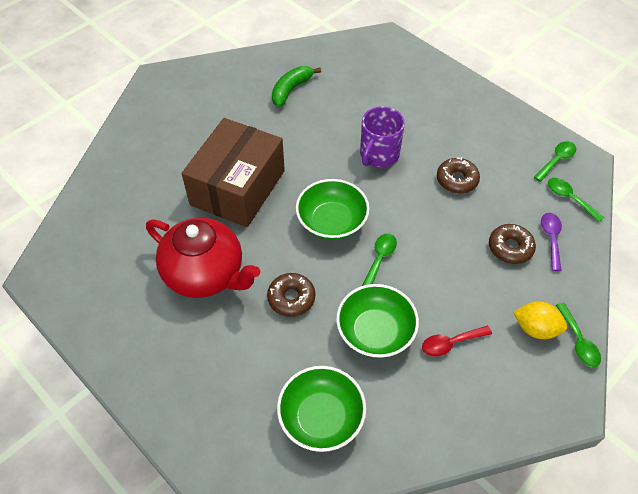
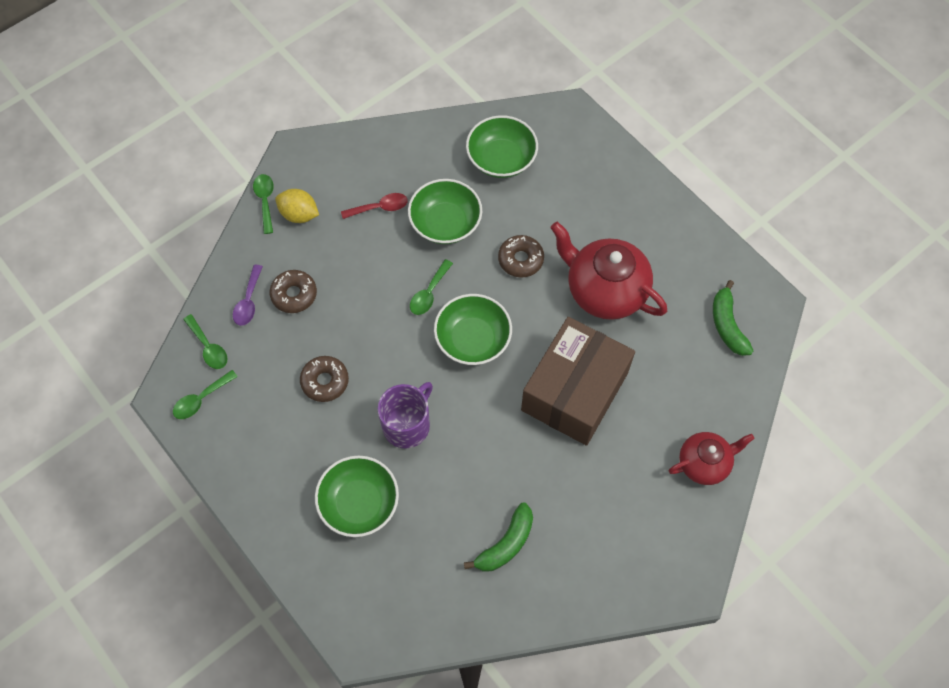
camera: 175 degrees left, 10 degrees up
(88, 251) = (727, 325): none -> green banana
(133, 146) = (704, 463): none -> red teapot
(405, 105) = (359, 503): none -> green bowl

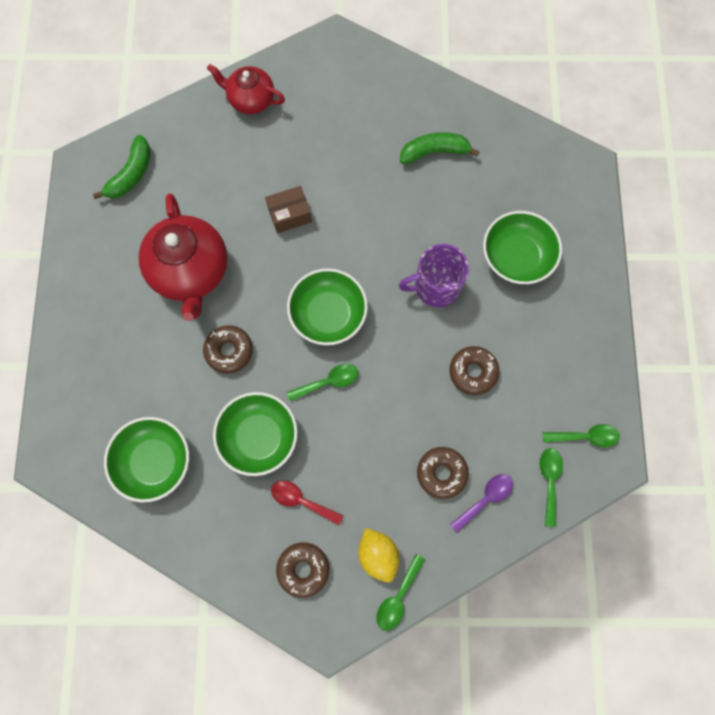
camera: 140 degrees left, 10 degrees up
(343, 172) = (303, 569): none -> brown donut
(575, 391) = (289, 214): brown box -> brown box, size x0.43

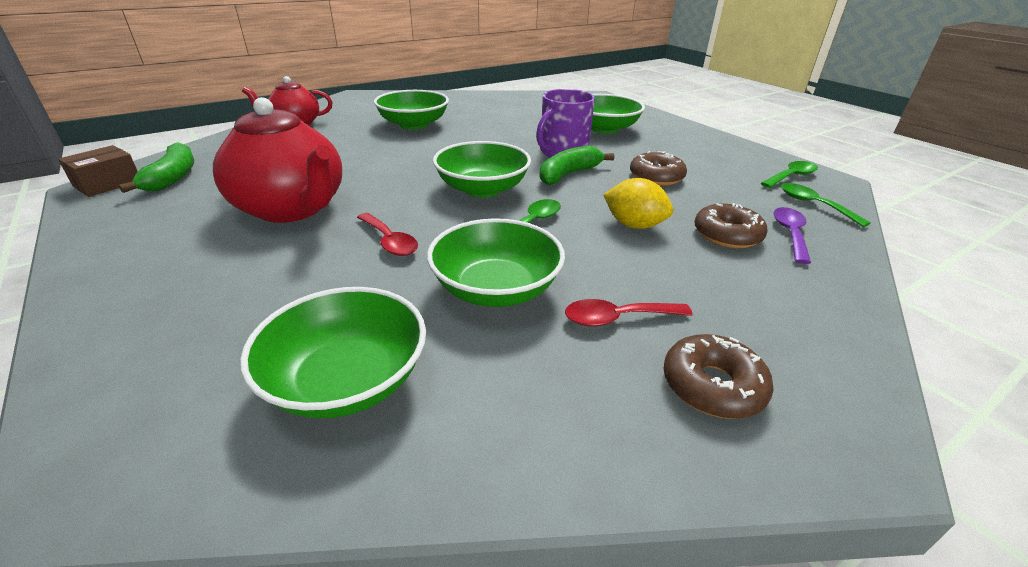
camera: 35 degrees left, 40 degrees down
(229, 351) = (389, 241): brown donut -> red spoon
(289, 214) = (384, 156): brown box -> brown box (108, 183)
(349, 154) = (414, 124): none -> green bowl
(378, 554) = (771, 321): yellow lemon -> yellow lemon (634, 225)
(398, 597) = (855, 347): green spoon -> none
(434, 152) = (484, 111): green banana -> green banana (569, 174)

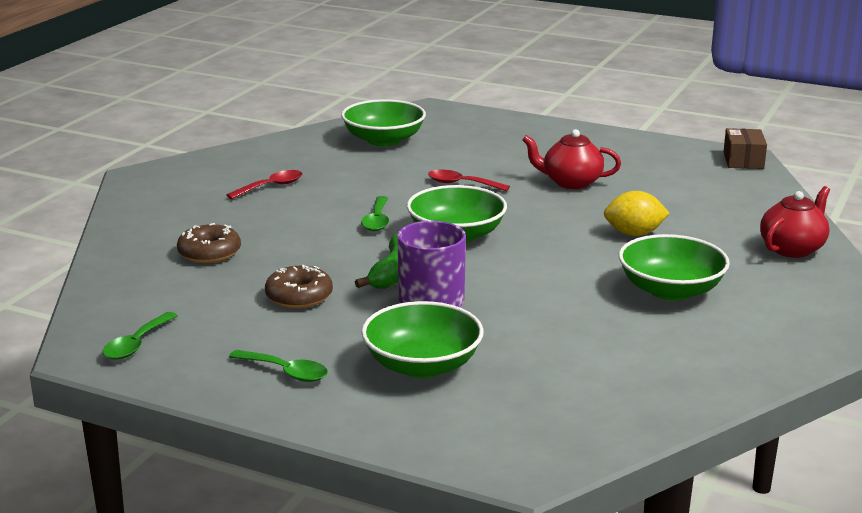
camera: 150 degrees right, 10 degrees down
(172, 177) = (716, 175): green banana -> none
(292, 208) = (570, 182): red teapot -> red teapot, size x0.60
(496, 289) = (356, 181): green bowl -> none
(634, 225) = (293, 240): yellow lemon -> yellow lemon (634, 234)
(712, 386) = (208, 176): brown donut -> none
(790, 234) = (152, 268): purple spoon -> none
(814, 205) = (119, 308): green spoon -> green spoon (285, 372)

